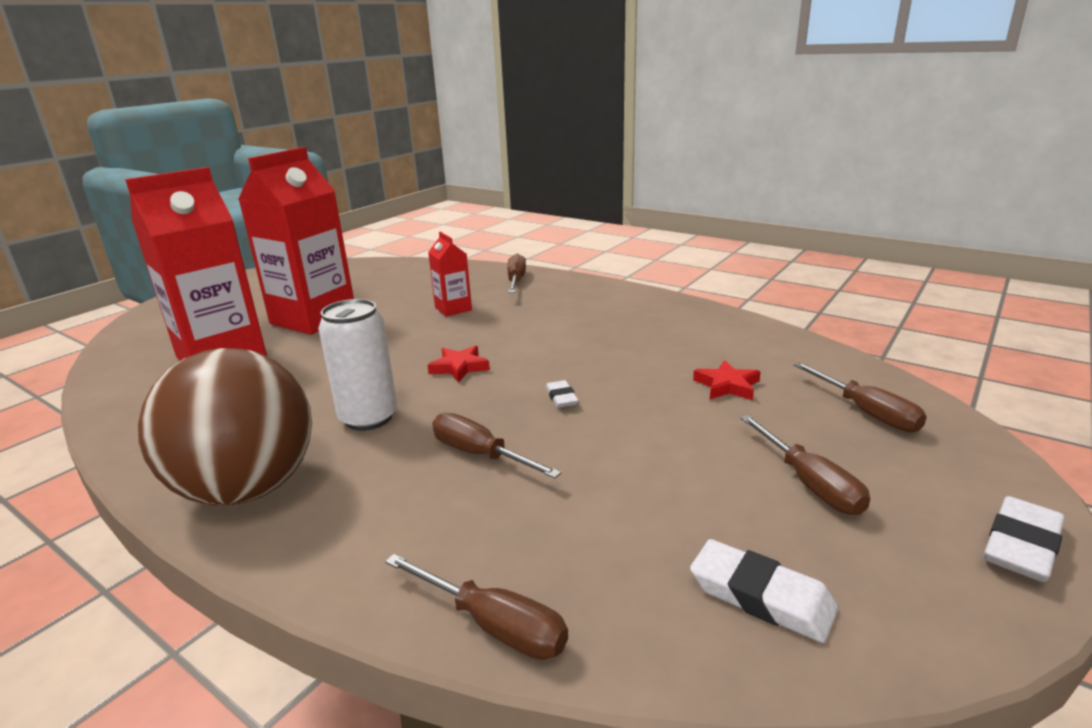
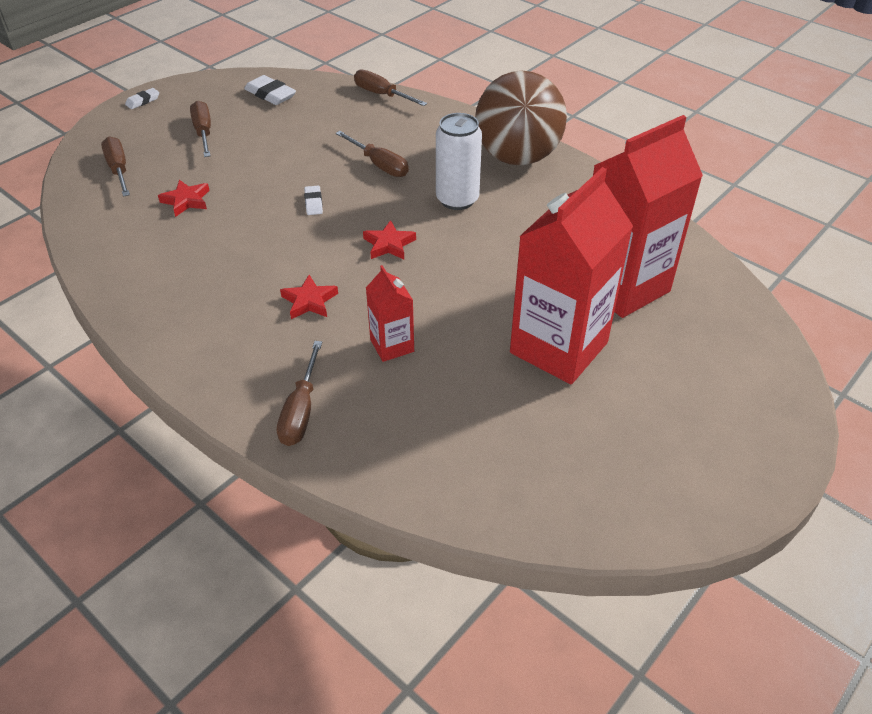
camera: 175 degrees left, 20 degrees up
(531, 324) = (309, 301): none -> red star
(1021, 545) = (143, 101): white eraser -> white eraser, size x0.59

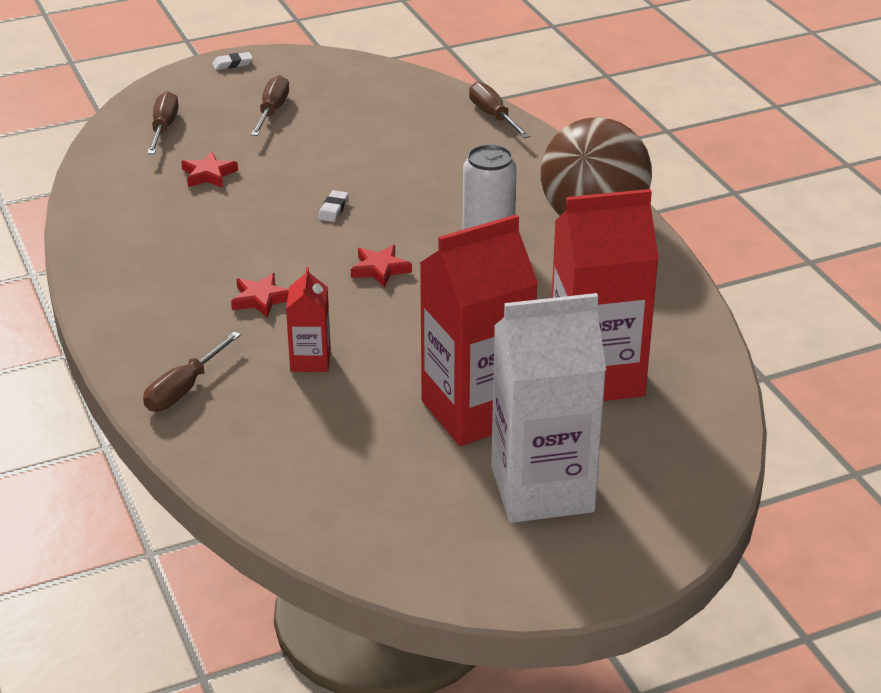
camera: 25 degrees right, 10 degrees down
(270, 94) = (370, 88): white eraser -> none
(379, 165) = (432, 189): brown screwdriver -> none
(663, 401) = (542, 489): none -> white carton

